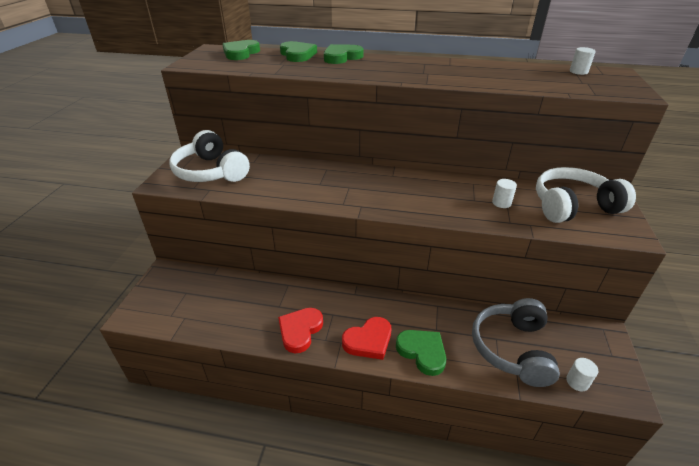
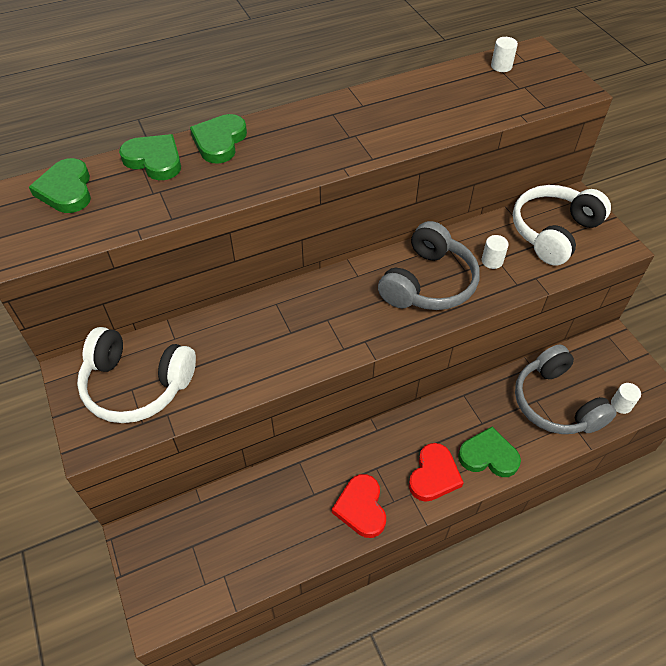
camera: 35 degrees left, 15 degrees up
(438, 196) = (428, 283): none -> grey headphones

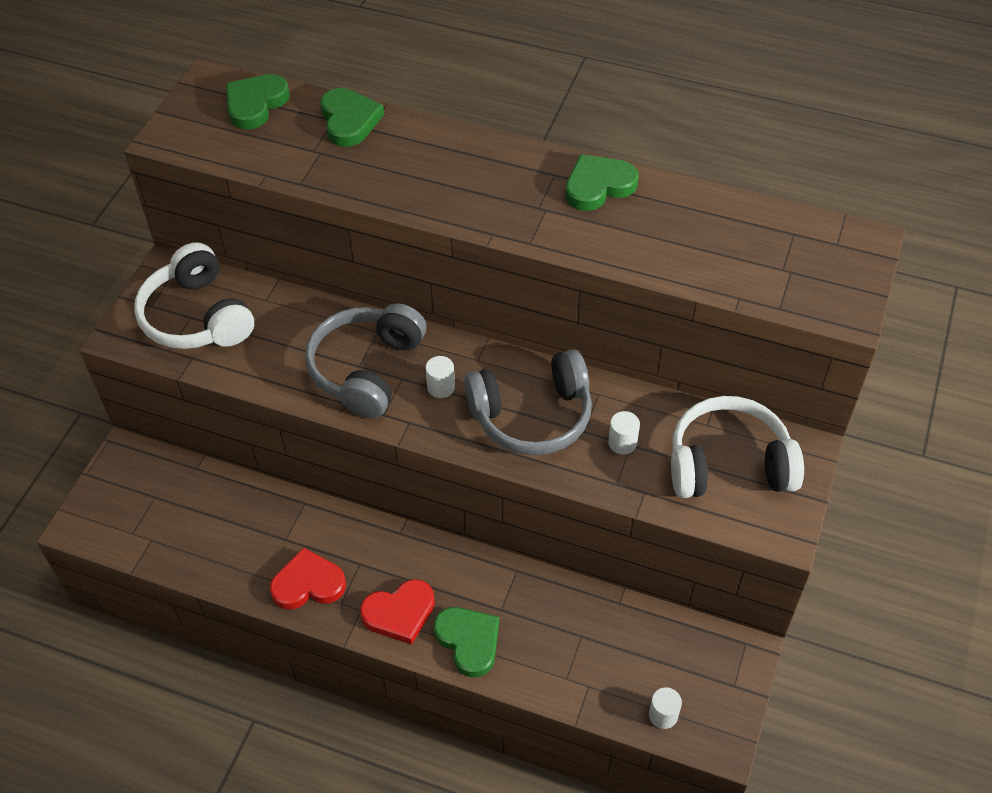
camera: 45 degrees right, 0 degrees up
(219, 141) = (421, 137): green heart -> green heart (598, 186)
(361, 508) = (308, 584): red heart -> red heart turned 45 degrees clockwise
(501, 66) = (799, 233): white cylinder -> white cylinder (441, 387)
(555, 403) = (597, 654): grey headphones -> grey headphones (366, 369)

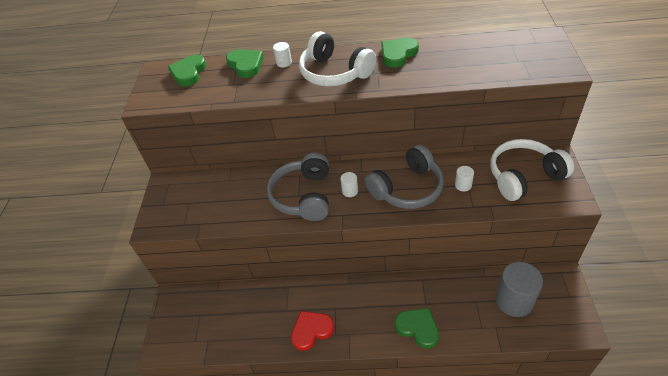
camera: 15 degrees left, 5 degrees down
(197, 317) = (193, 201): white headphones -> white headphones (334, 73)
(399, 613) = (371, 327): red heart -> none
(641, 658) = (514, 300): none -> grey cylinder
(663, 715) = (544, 327): white cylinder -> white cylinder (284, 63)

